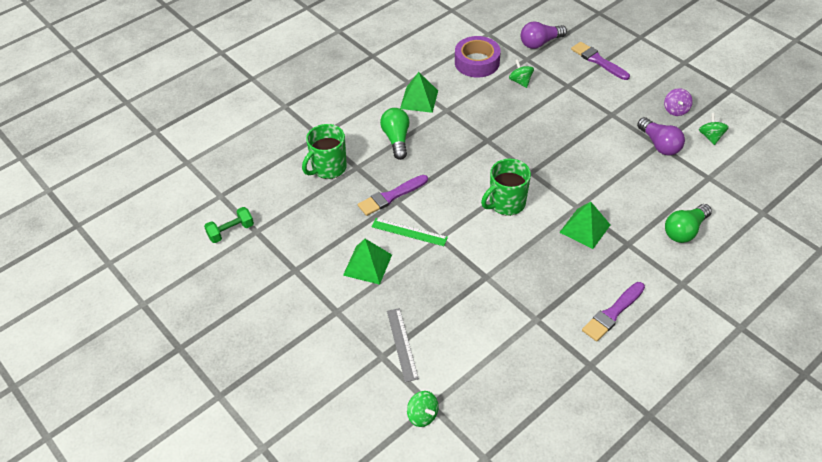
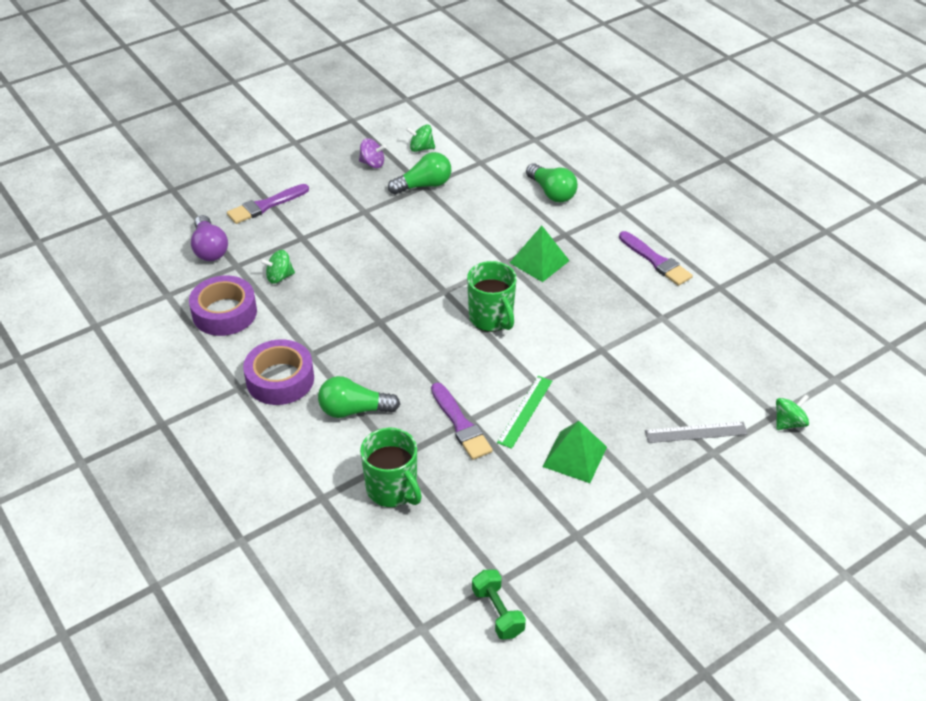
camera: 85 degrees left, 5 degrees down
(419, 99) = (280, 379): green pyramid -> purple tape
(659, 144) = (424, 185): purple light bulb -> green light bulb

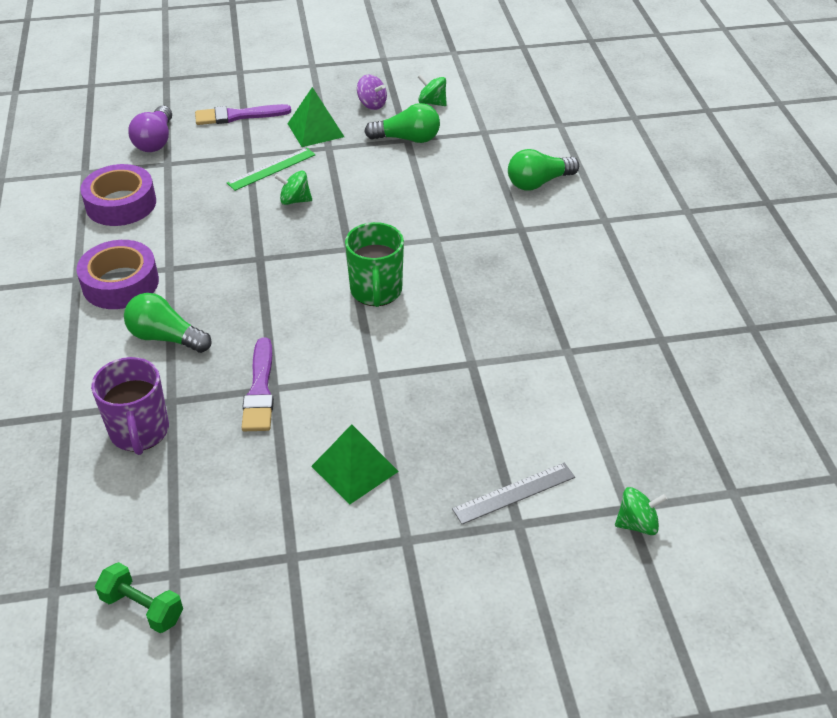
camera: 25 degrees right, 0 degrees up
(279, 277) = (198, 186): green spinning top -> green spinning top (295, 200)
(392, 489) = (139, 432): green mug -> purple mug
(498, 612) = (142, 607): green dumbbell -> green dumbbell turned 60 degrees counterclockwise
(525, 411) = (337, 400): green ruler -> green ruler (271, 169)
(539, 261) = (472, 249): green pyramid -> green pyramid (315, 130)
(552, 192) = (538, 182): green light bulb -> green light bulb turned 75 degrees clockwise
(656, 261) = (605, 287): purple brush -> none
(696, 432) = (514, 493): grey ruler -> grey ruler turned 45 degrees counterclockwise

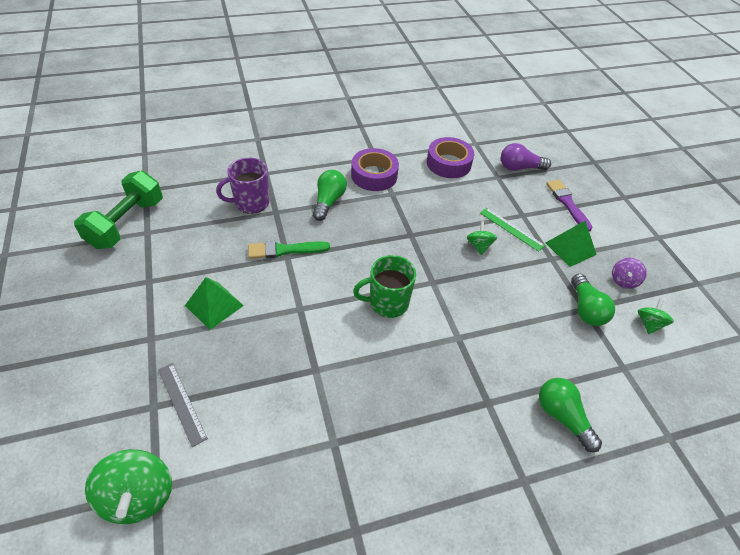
camera: 80 degrees right, 5 degrees up
(142, 607) = (127, 223): green dumbbell -> green dumbbell, size x1.88
(260, 390) = (284, 250): purple brush -> green brush
(637, 523) = (138, 496): green spinning top -> green spinning top, size x1.78

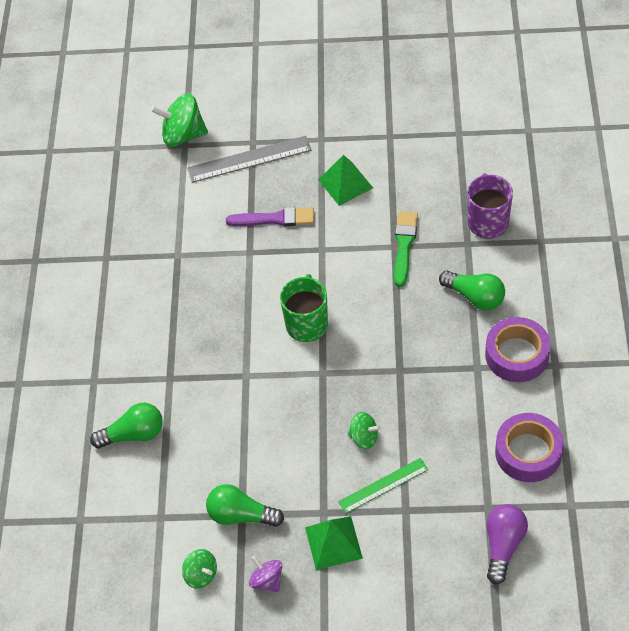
camera: 115 degrees right, 5 degrees up
(127, 223) = (475, 117): green dumbbell -> none
(182, 403) = (249, 159): grey ruler -> grey ruler, size x1.52
(567, 203) = (415, 579): purple brush -> purple brush (275, 219)

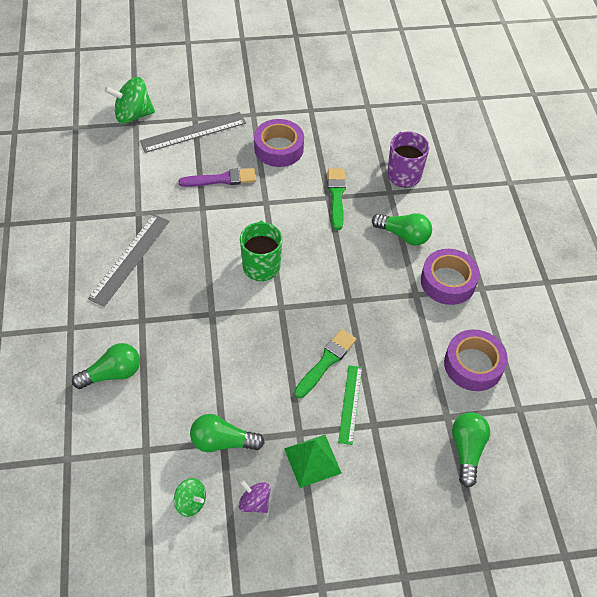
camera: 15 degrees left, 0 degrees up
(163, 308) = (129, 259): none -> grey ruler
(345, 183) = (278, 148): green pyramid -> purple tape
(364, 437) = (326, 362): green spinning top -> green brush
(383, 485) = (350, 404): green ruler -> green ruler turned 45 degrees counterclockwise
(503, 545) = (467, 450): purple light bulb -> green light bulb

